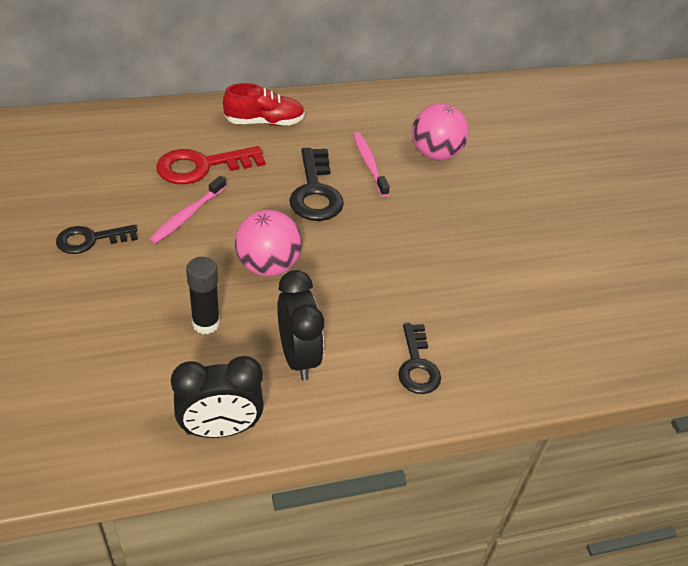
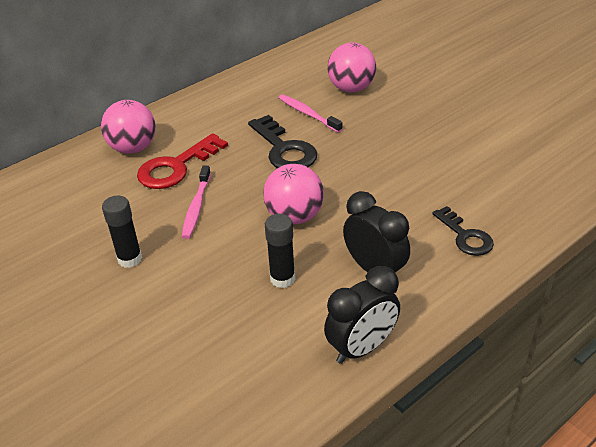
camera: 20 degrees left, 5 degrees down
(90, 239) = (130, 259): black key -> black glue stick
(179, 131) = (133, 148): none -> pink ball
(264, 122) = (199, 115): red shoe -> none

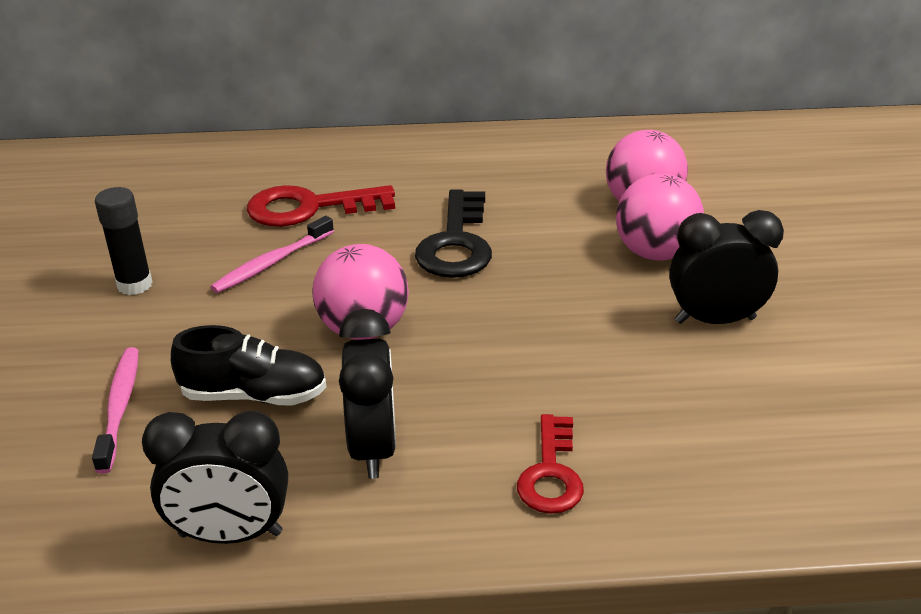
camera: 35 degrees right, 5 degrees down
(133, 148) = (292, 167): pink ball -> pink ball (655, 253)
(282, 279) = (254, 395): black glue stick -> black shoe
(308, 114) = (542, 213): pink toothbrush -> pink toothbrush (119, 407)
(449, 131) = (715, 320): none -> black clock
(465, 236) = (550, 473): black key -> red key

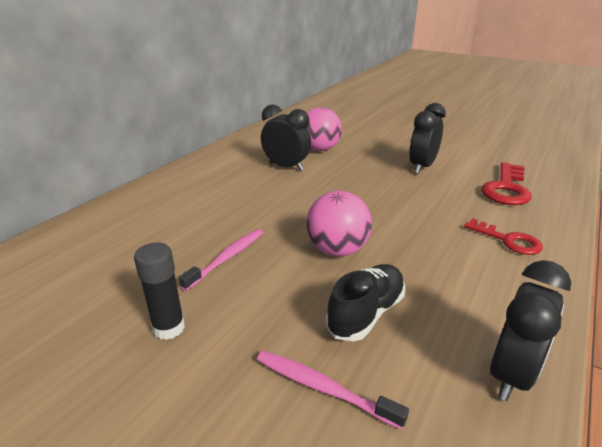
camera: 55 degrees left, 5 degrees down
(272, 263) = (227, 258): pink toothbrush -> pink toothbrush turned 135 degrees counterclockwise
(309, 208) = (186, 225): red key -> red key (506, 188)
(373, 447) = (454, 285): black clock -> black clock (286, 167)
(456, 243) = (290, 197): black key -> none
(655, 253) = (359, 160): pink ball -> none

